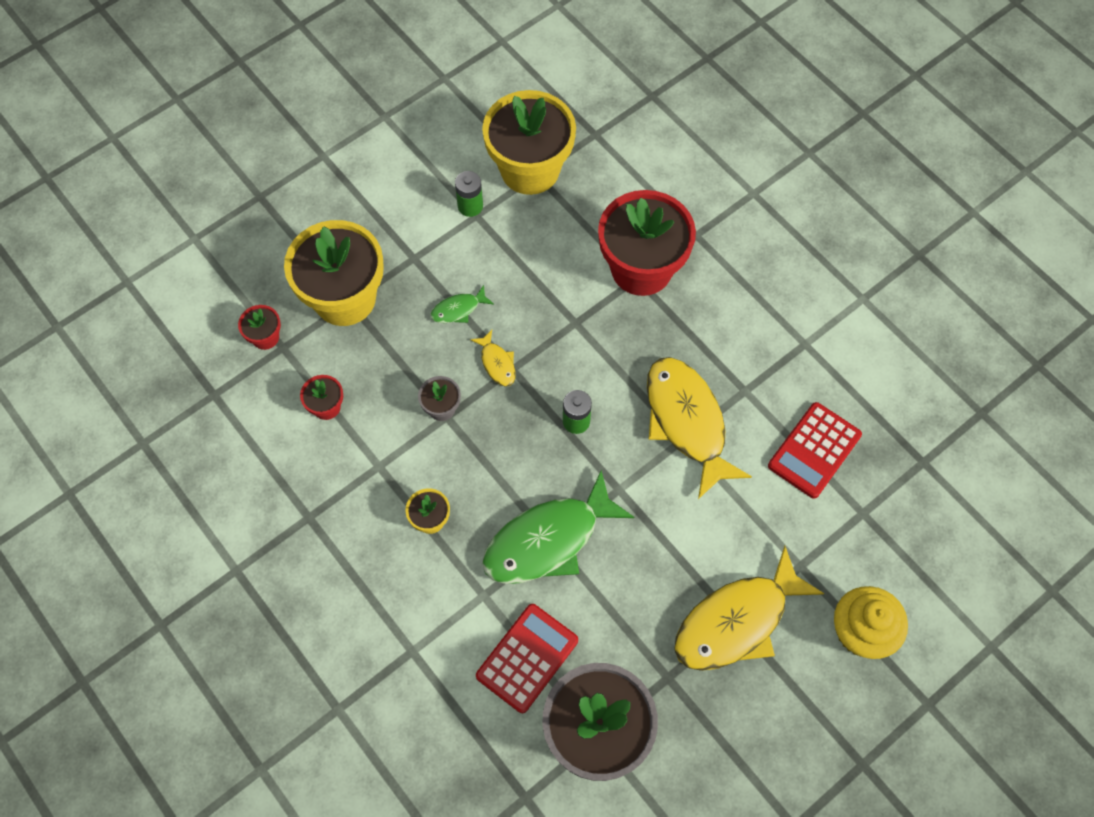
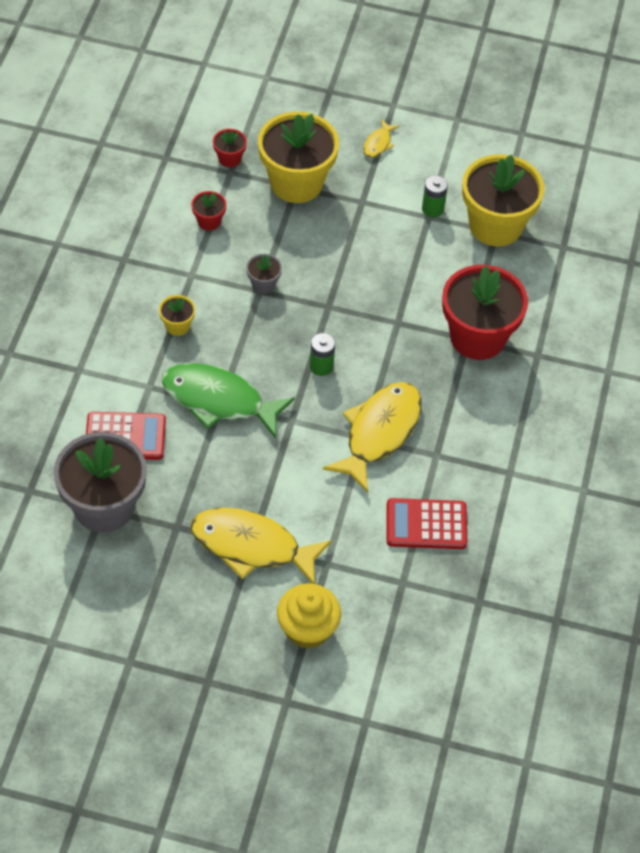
camera: 50 degrees right, 10 degrees down
(458, 309) = (345, 250): green fish -> none
(497, 363) = (324, 295): yellow fish -> yellow fish (378, 144)

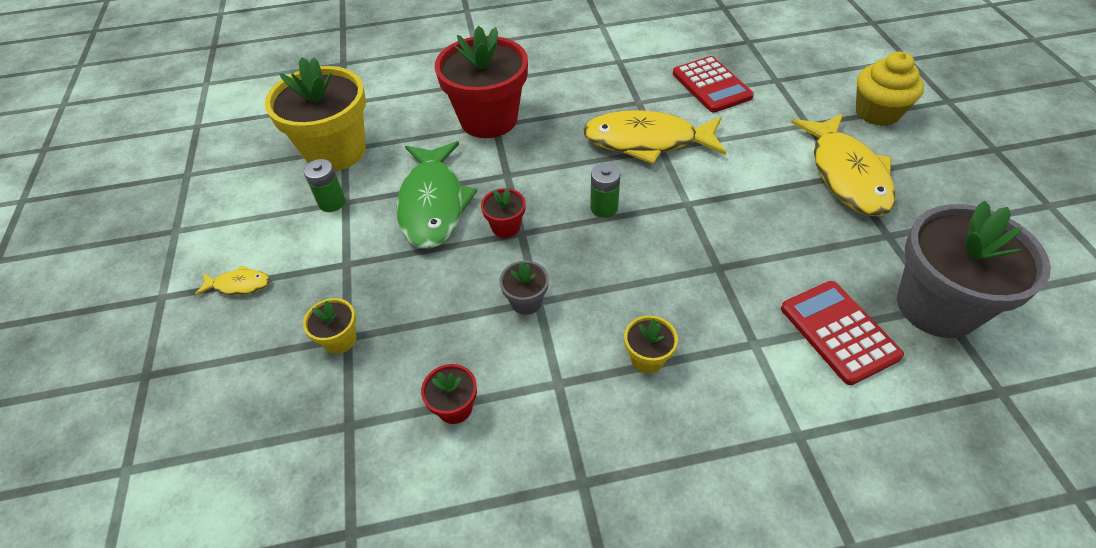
camera: 110 degrees left, 5 degrees down
(219, 400) = (715, 270): green fish -> green fish (433, 204)
(229, 158) = (322, 439): red flower pot -> red flower pot (506, 227)
(296, 183) = (340, 339): yellow flower pot -> yellow flower pot, size x0.43

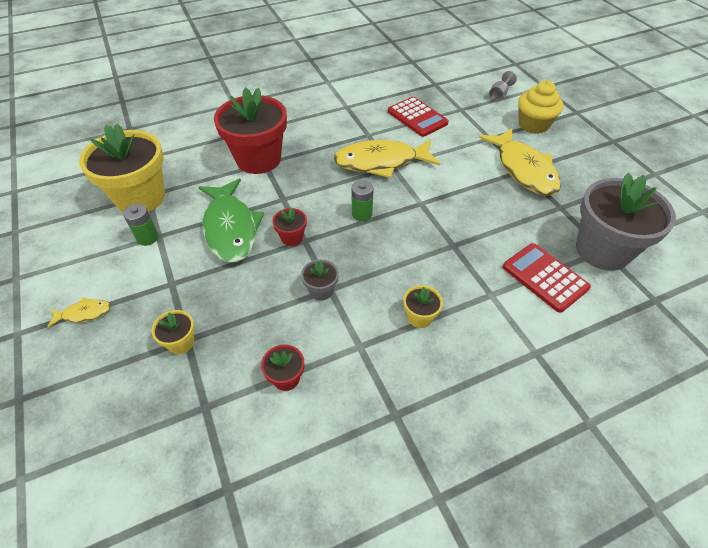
camera: 15 degrees left, 0 degrees up
(837, 65) = (499, 95): none -> grey goblet

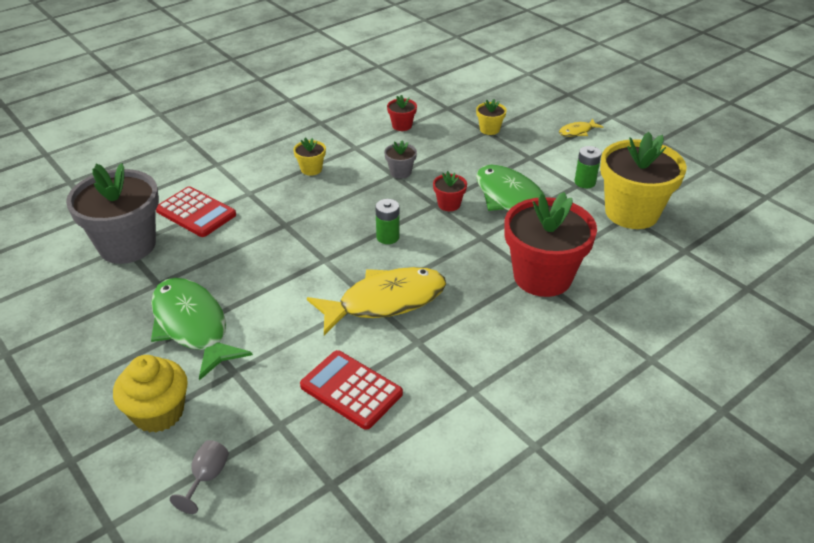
camera: 165 degrees right, 10 degrees down
(523, 169) = (192, 326): yellow fish -> green fish

